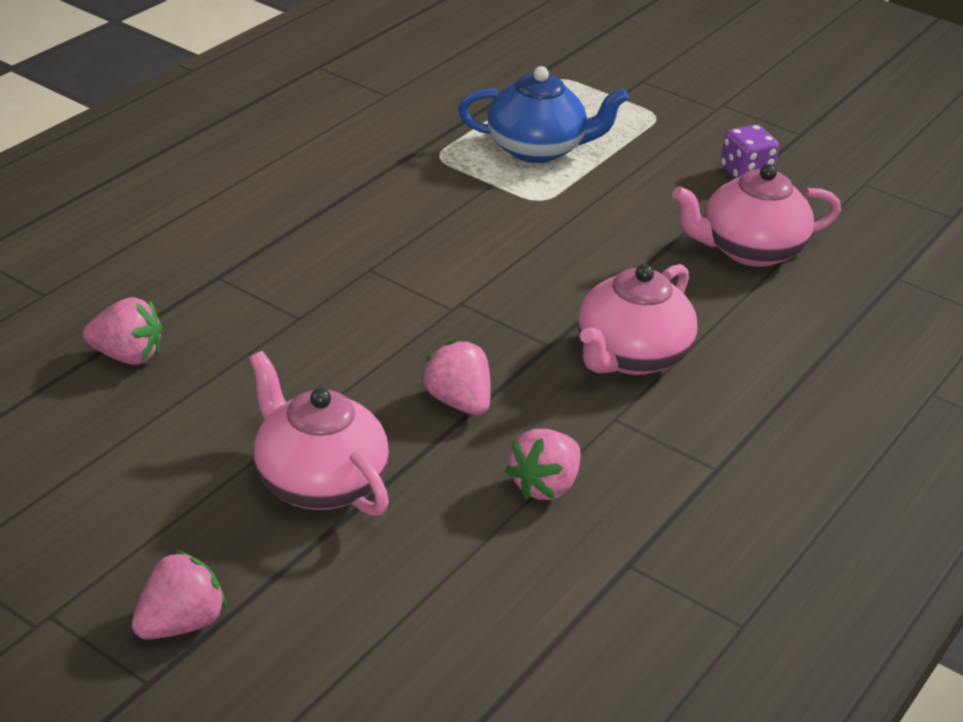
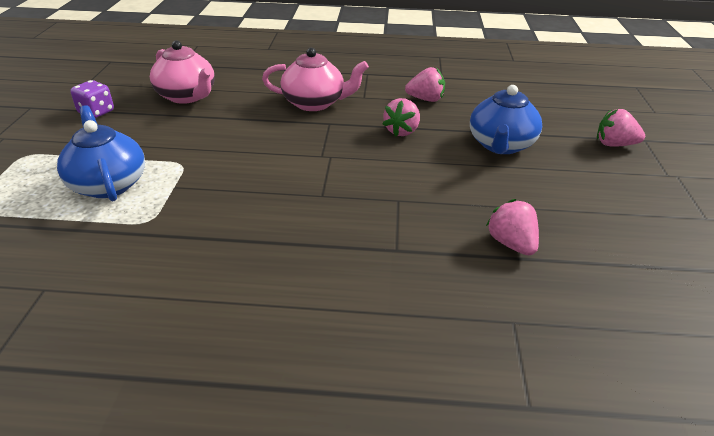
camera: 120 degrees left, 0 degrees up
(318, 482) = (501, 145): pink teapot -> blue teapot

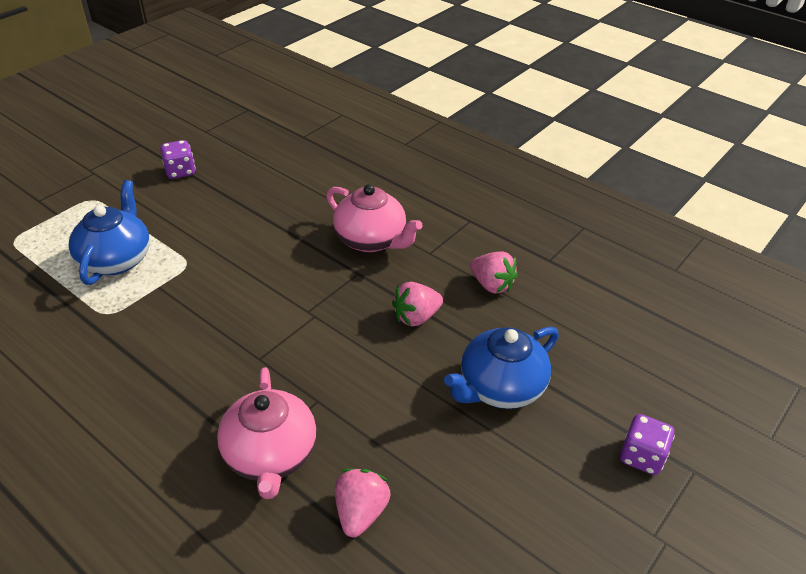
camera: 35 degrees right, 5 degrees up
(187, 96) = (268, 182): pink teapot -> pink teapot (270, 455)
(614, 144) = (641, 456): pink strawberry -> purple dice

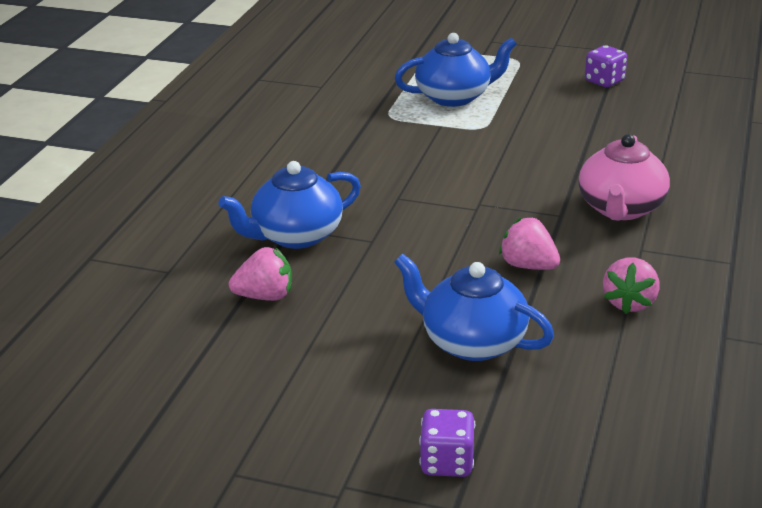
camera: 70 degrees right, 10 degrees down
(270, 455) = (296, 236): pink teapot -> blue teapot

